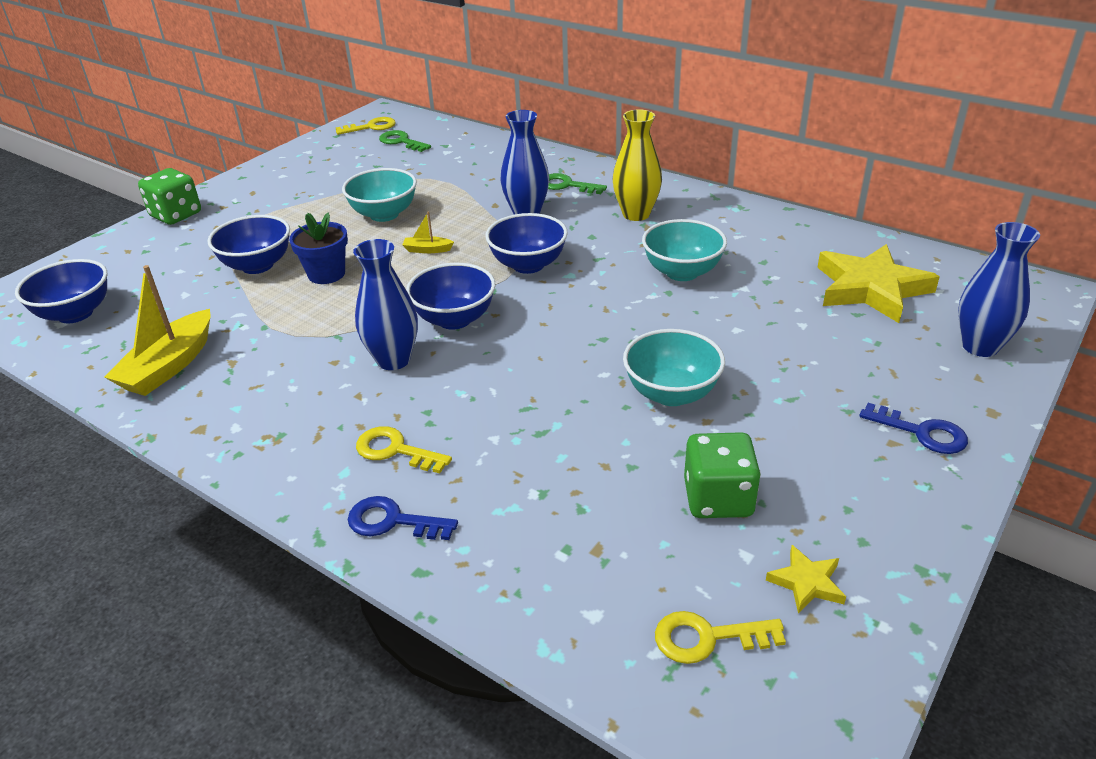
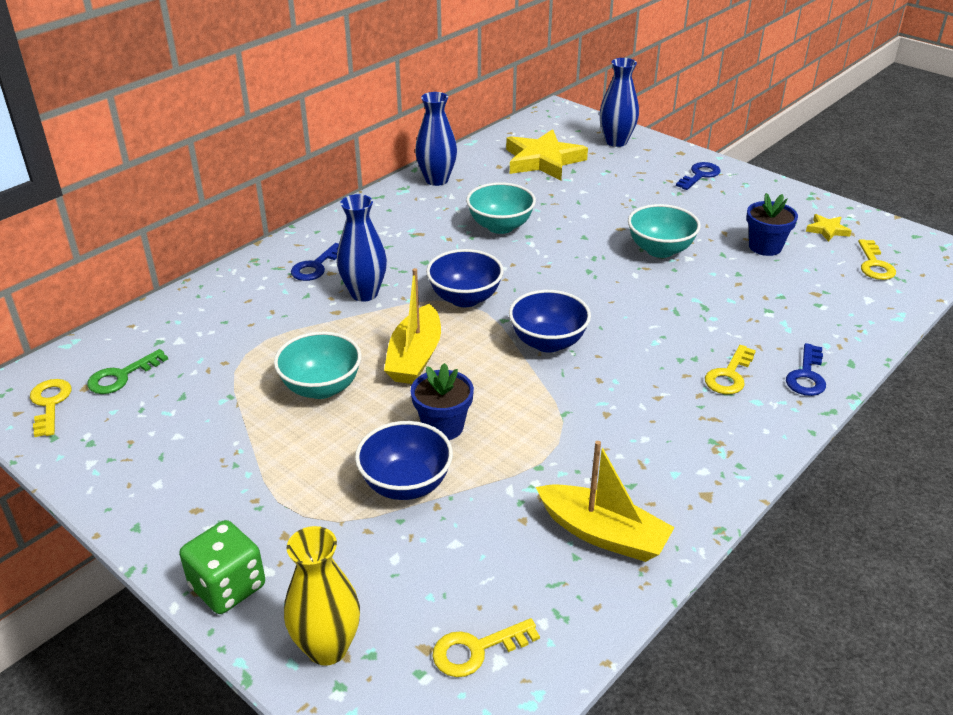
camera: 85 degrees left, 0 degrees up
(75, 313) = (477, 650): blue bowl -> yellow key
(393, 360) = (607, 377): blue vase -> blue vase (436, 180)
(427, 250) = (415, 357): yellow boat -> yellow boat, size x2.15
(567, 185) = (316, 266): green key -> blue key
(636, 214) = (394, 236): yellow vase -> yellow vase (327, 648)
(718, 498) = (765, 247): green dice -> blue flower pot

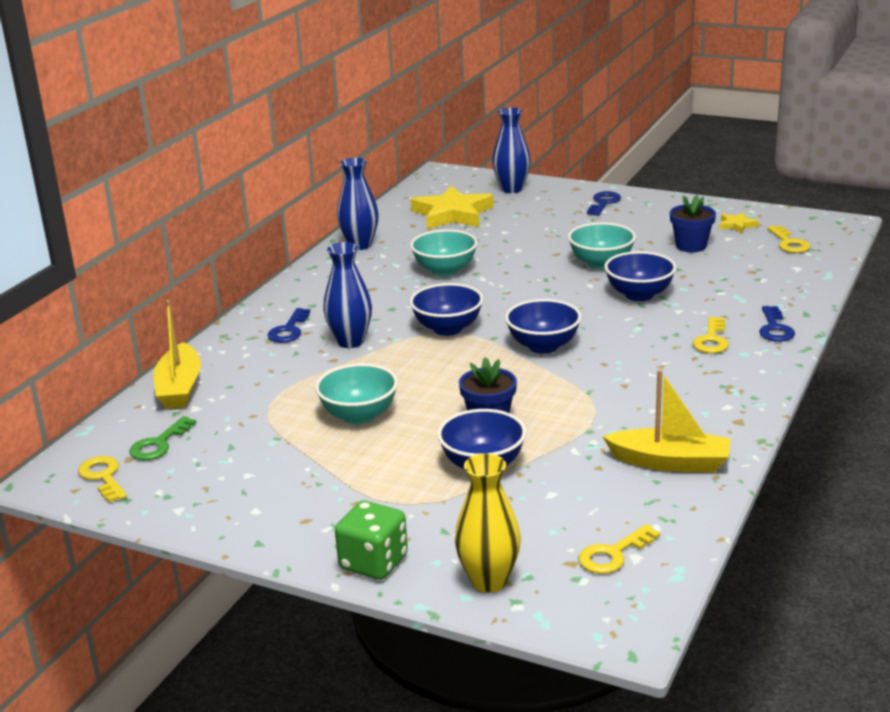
camera: 15 degrees left, 10 degrees down
(415, 357) = (430, 378): yellow boat -> yellow boat (180, 388)
(680, 298) = (639, 295): none -> blue bowl

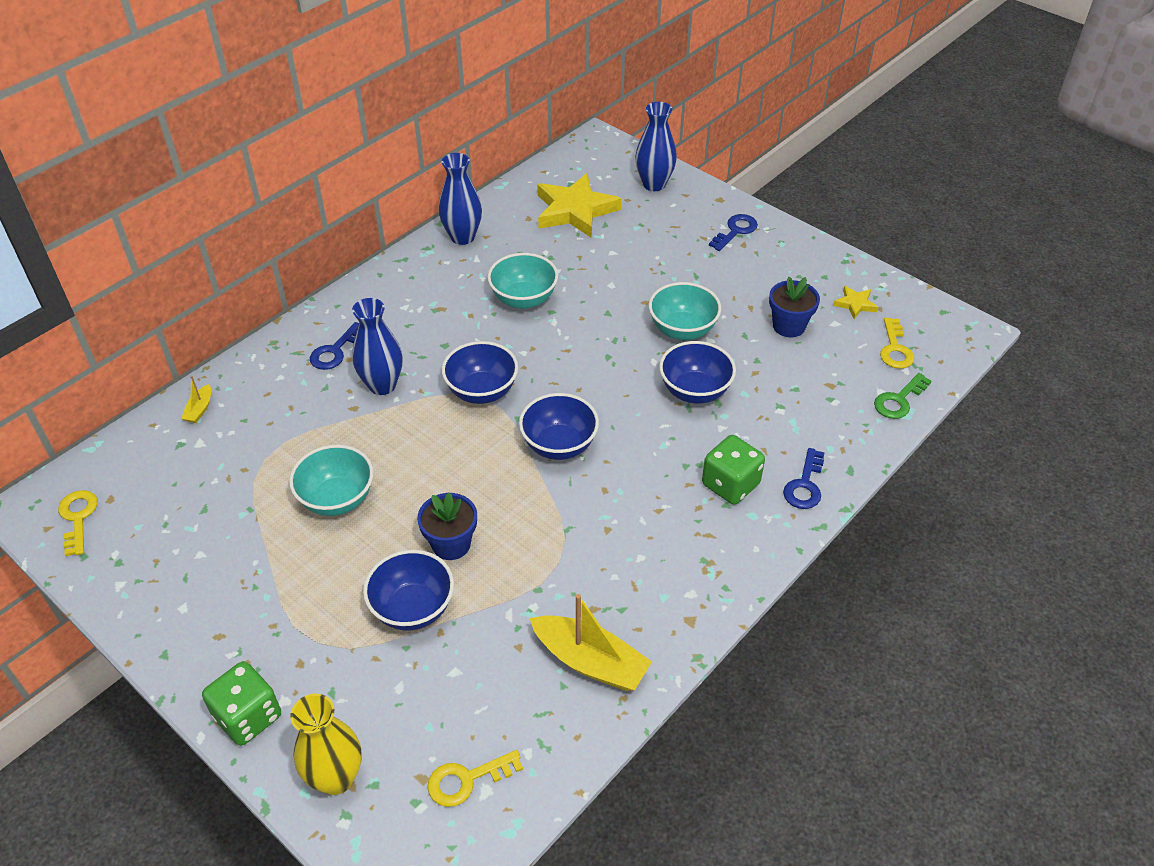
camera: 15 degrees right, 20 degrees up
(159, 444) = (145, 486): green key -> green key (899, 400)
(180, 388) = (199, 409): yellow boat -> yellow boat, size x0.46
(711, 340) = (730, 484): yellow key -> green dice

